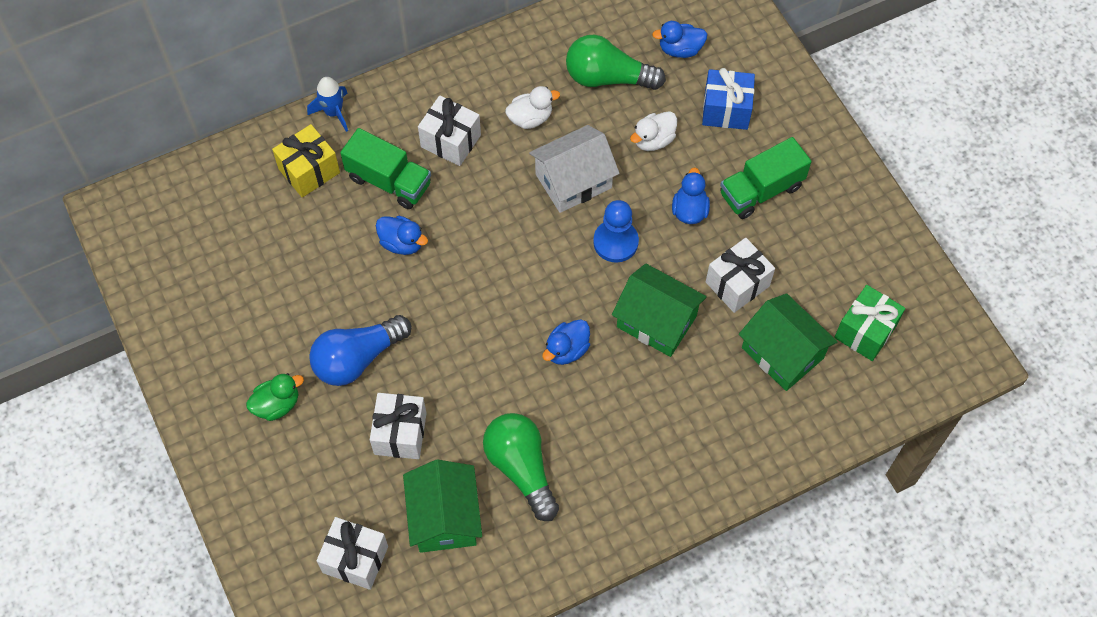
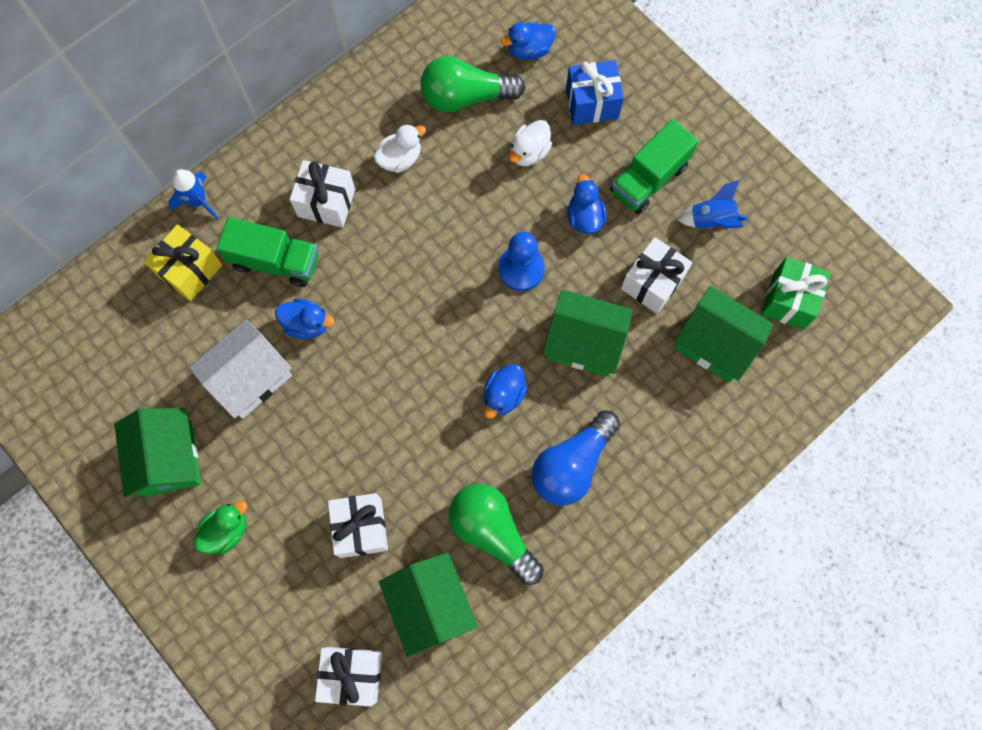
camera: 15 degrees left, 10 degrees up
(242, 329) = (168, 458): none -> green house
(357, 358) = (295, 459): blue light bulb -> blue light bulb (572, 464)
(573, 181) = (461, 215): white house -> white house (249, 377)
(810, 241) = (710, 220): none -> blue rocket

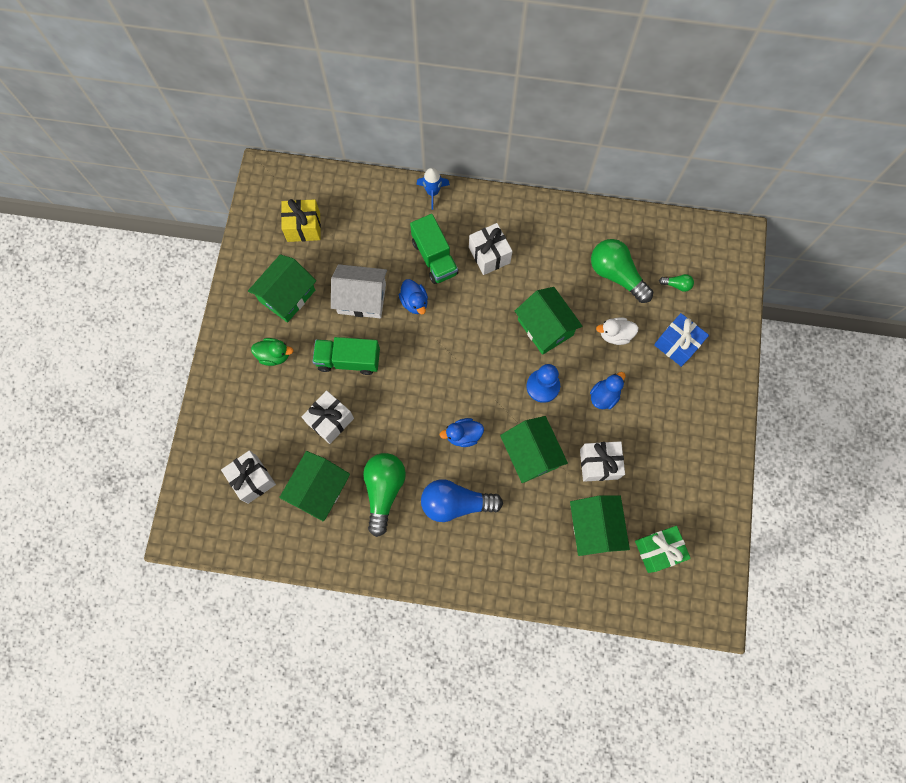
camera: 50 degrees right, 0 degrees up
(190, 270) = (392, 221): yellow gift -> yellow gift (303, 227)
(400, 159) = (548, 271): white duck -> none
(459, 213) = (545, 327): none -> green house
(529, 50) = (677, 285): blue duck -> green light bulb
(649, 179) = (660, 412): green truck -> green truck (348, 360)
(710, 220) = (666, 467): blue rocket -> none

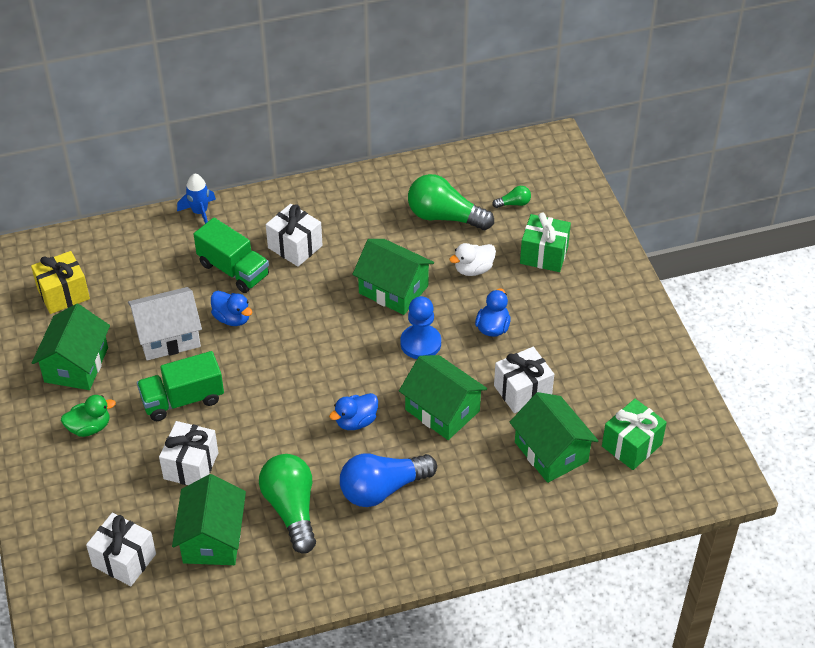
camera: 25 degrees left, 25 degrees down
(677, 344) = (544, 255): blue gift -> green gift

